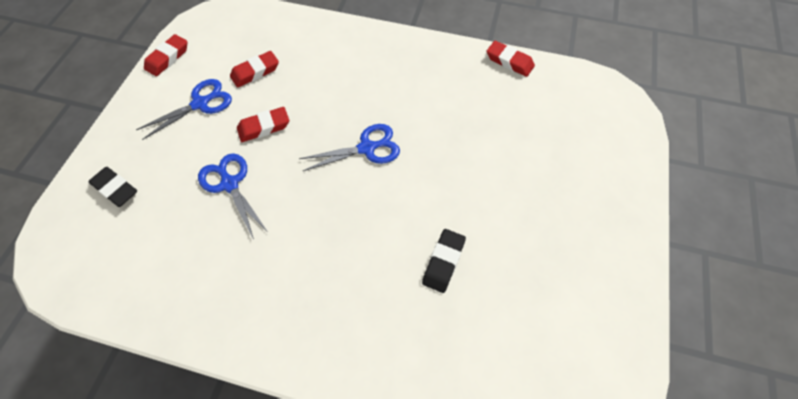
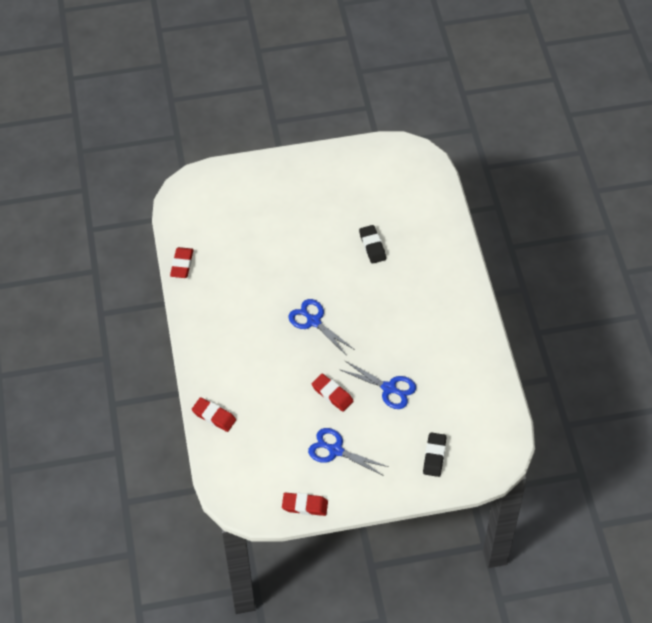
camera: 115 degrees left, 5 degrees down
(229, 184) = (389, 388): blue scissors -> blue scissors turned 90 degrees counterclockwise
(255, 72) = (284, 431): red eraser -> red eraser (214, 416)
(443, 262) = (372, 246): black eraser -> black eraser turned 75 degrees clockwise

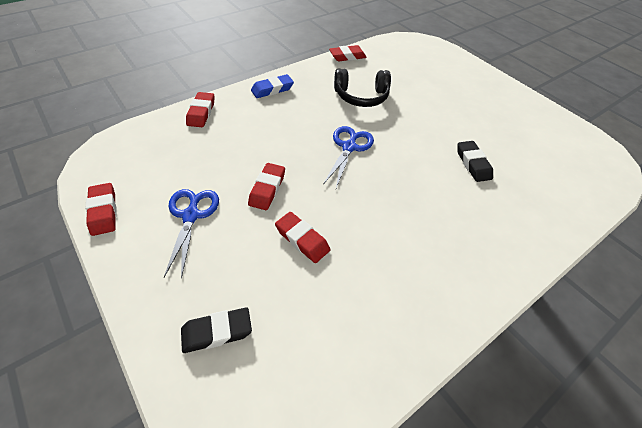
camera: 60 degrees right, 5 degrees down
(206, 349) = (272, 89): none -> blue eraser
(252, 282) = (361, 96): none -> black headphones
(372, 246) = (473, 164): black eraser -> black eraser turned 60 degrees counterclockwise
(389, 388) = (302, 239): blue scissors -> red eraser

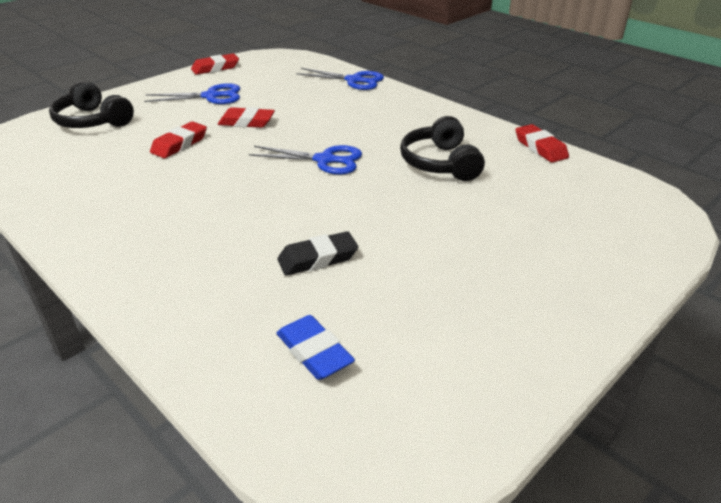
camera: 85 degrees right, 15 degrees down
(201, 112) = (354, 80): red eraser -> blue scissors
(217, 332) = (93, 121): black eraser -> black headphones
(272, 89) = (418, 107): blue eraser -> blue eraser (314, 352)

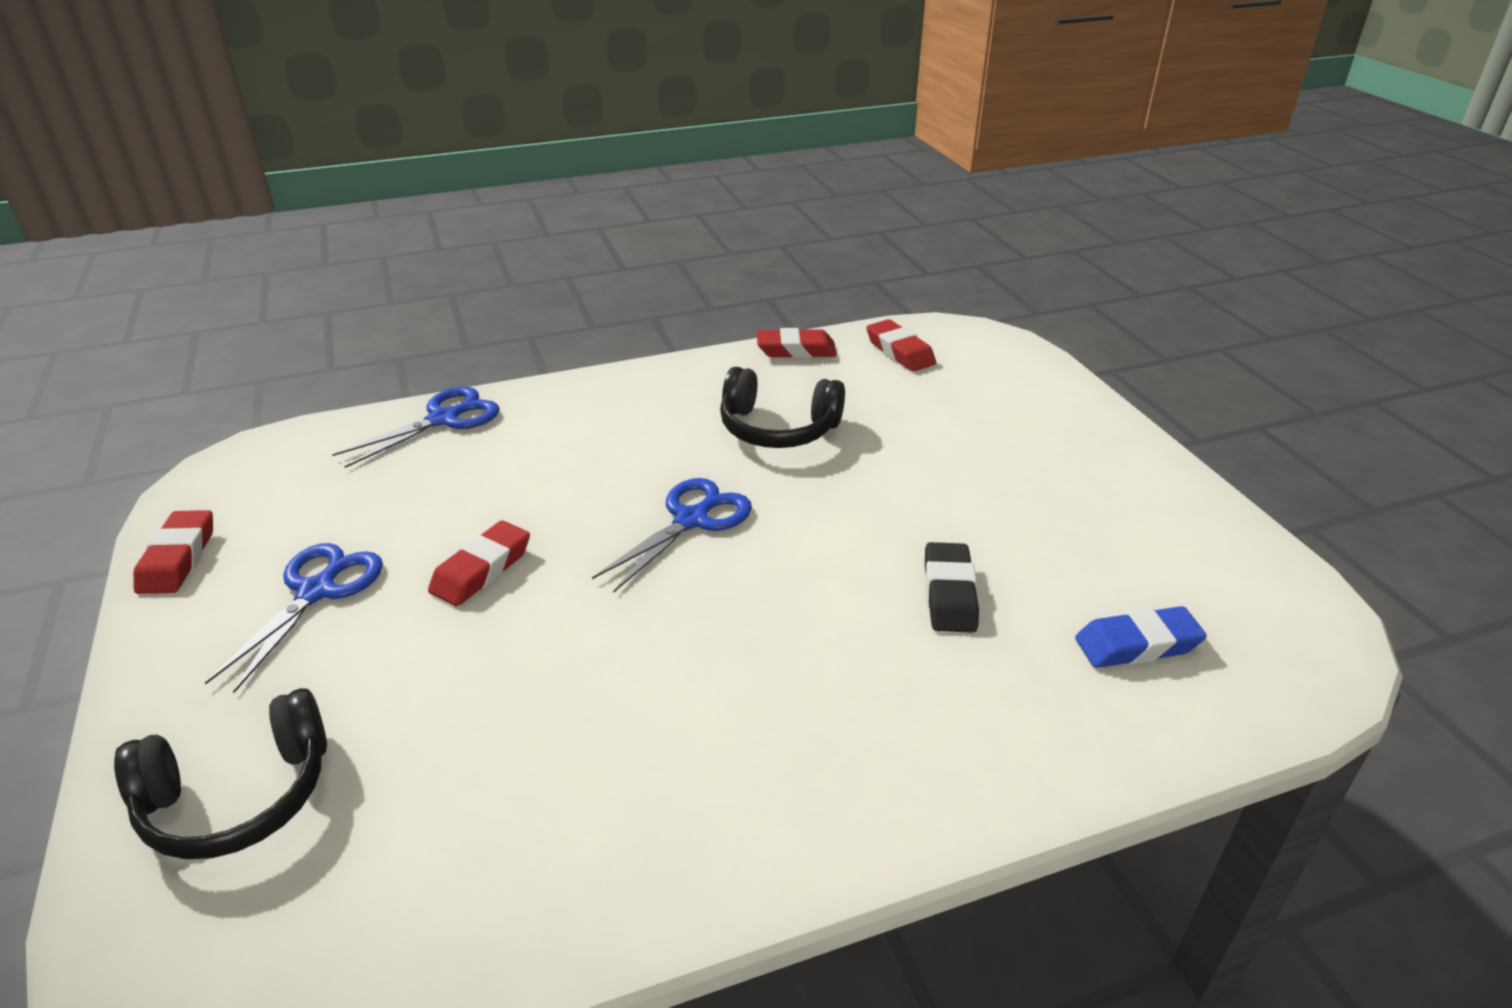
camera: 65 degrees left, 0 degrees up
(179, 144) = (491, 671): red eraser -> red eraser (900, 351)

